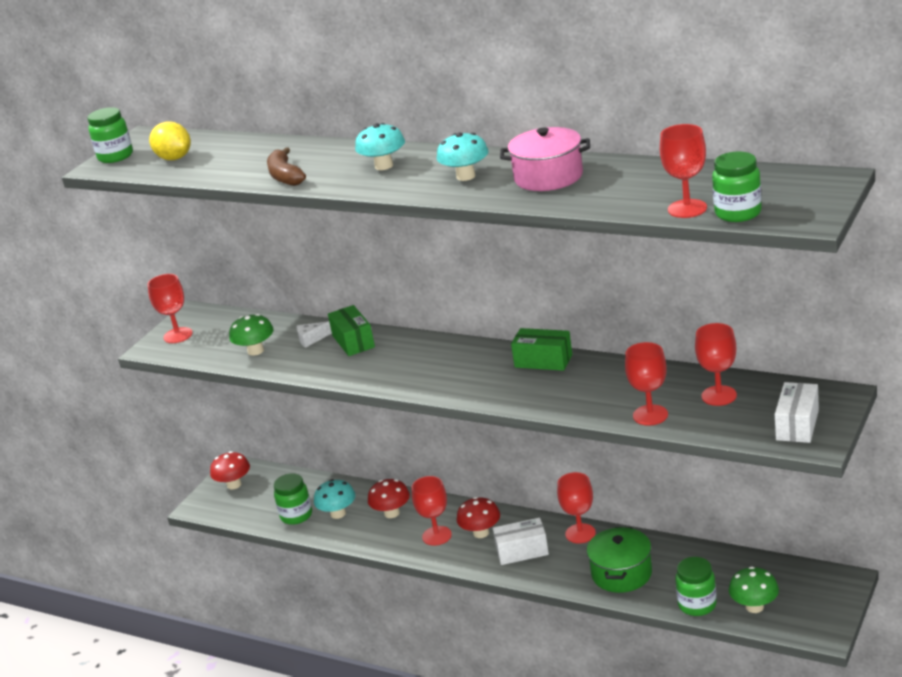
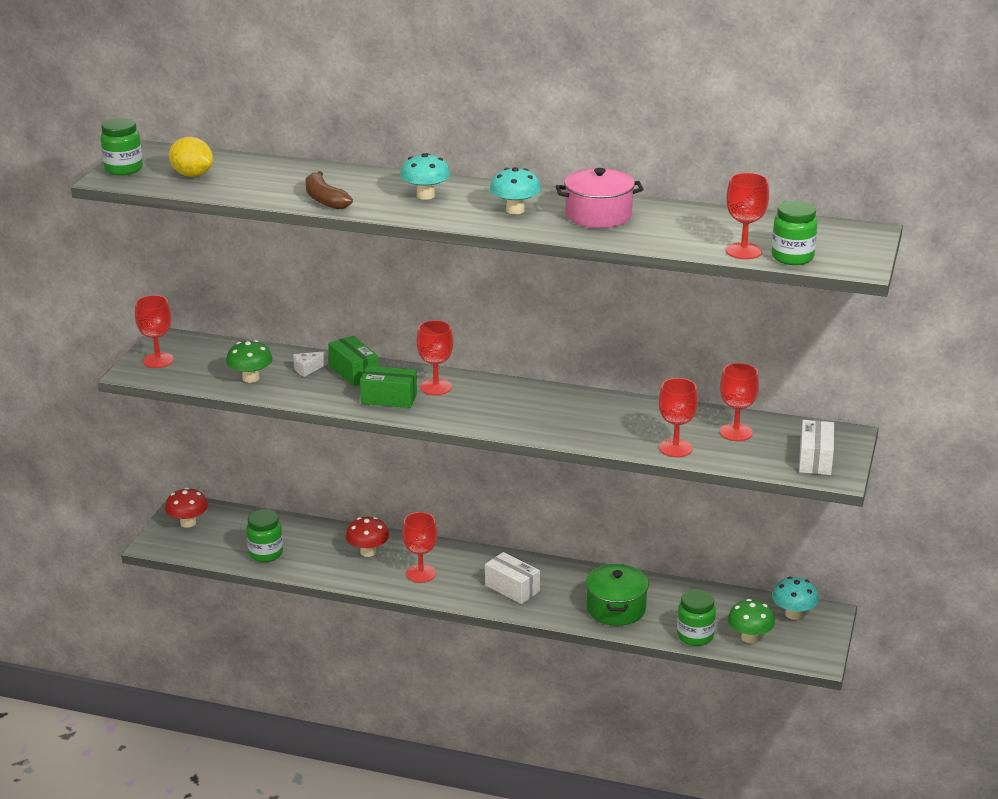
camera: 15 degrees left, 0 degrees up
(338, 514) = (310, 552): turquoise mushroom -> turquoise mushroom (793, 614)
(481, 533) = (466, 571): red mushroom -> none
(522, 551) = (512, 588): white box -> white box turned 60 degrees clockwise
(543, 361) = (556, 396): green box -> green box (389, 398)
(580, 533) = (567, 572): red goblet -> red goblet (436, 387)

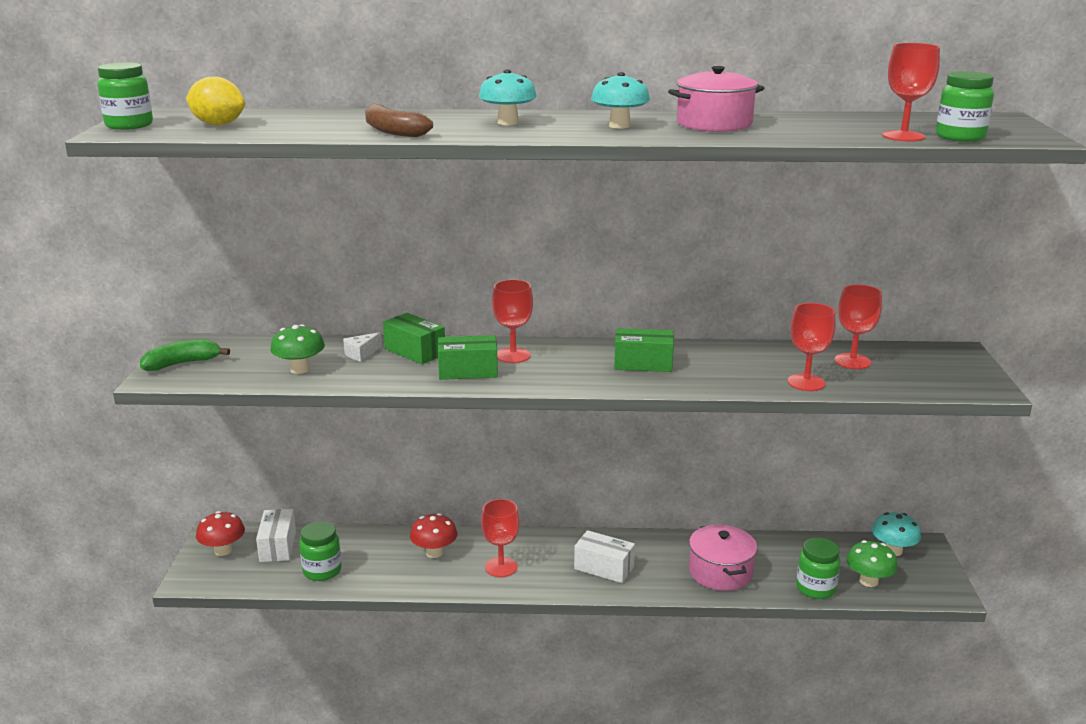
camera: 15 degrees left, 5 degrees down
(158, 360) = (182, 363): red goblet -> green banana
(544, 410) = (643, 364): none -> green box
(616, 608) = (720, 572): green pot -> pink pot
(815, 459) = (952, 376): white box -> white box (278, 546)

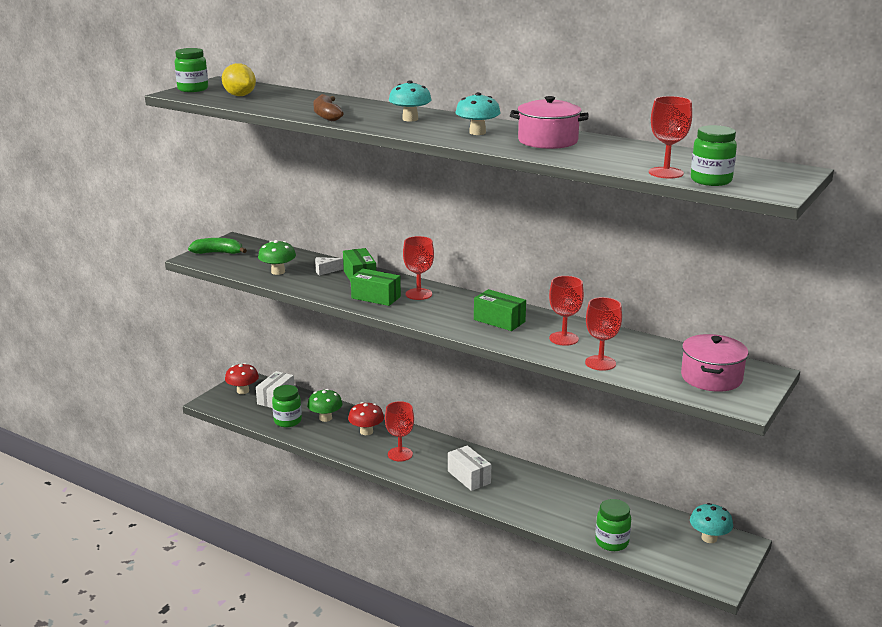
camera: 30 degrees right, 0 degrees up
(720, 572) = (550, 507): pink pot -> pink pot (711, 378)
(852, 361) = (661, 358): red goblet -> red goblet (563, 338)
(868, 581) = (661, 552): green mushroom -> green mushroom (325, 418)

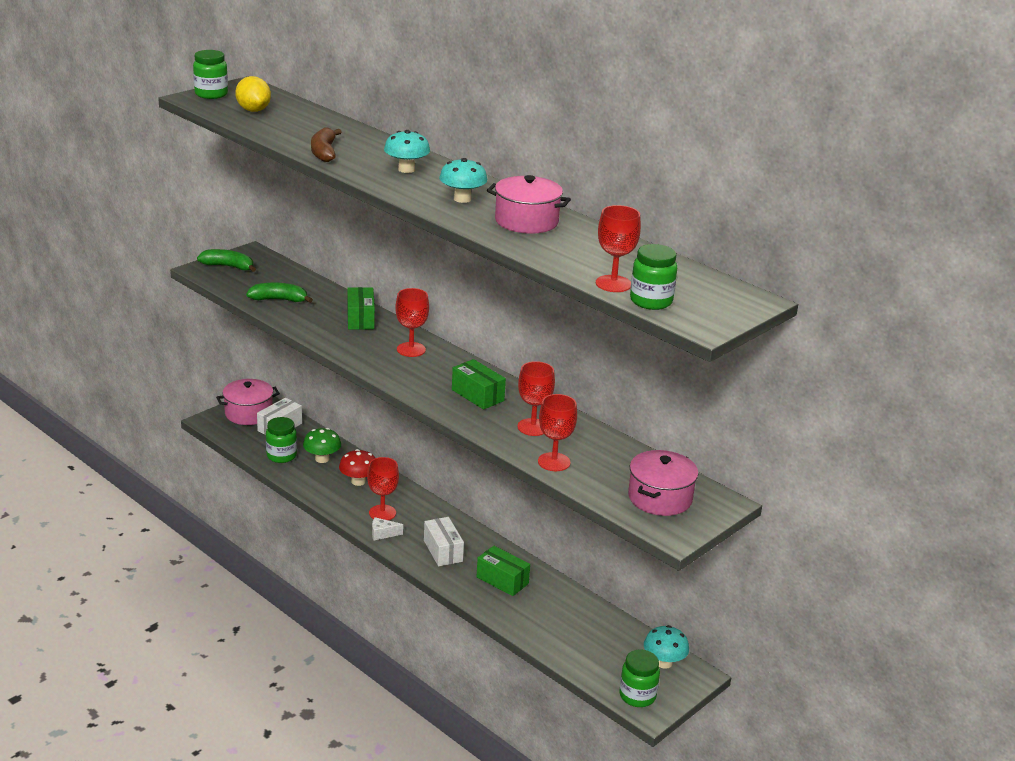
camera: 10 degrees right, 5 degrees up
(243, 391) = (248, 413): red mushroom -> pink pot
(278, 272) = (279, 300): green mushroom -> green banana
(325, 270) = (329, 305): white cheese -> white cheese (382, 534)
(376, 297) = (364, 347): green box -> green box (502, 580)
(612, 542) = (558, 648): green jar -> green jar (637, 696)

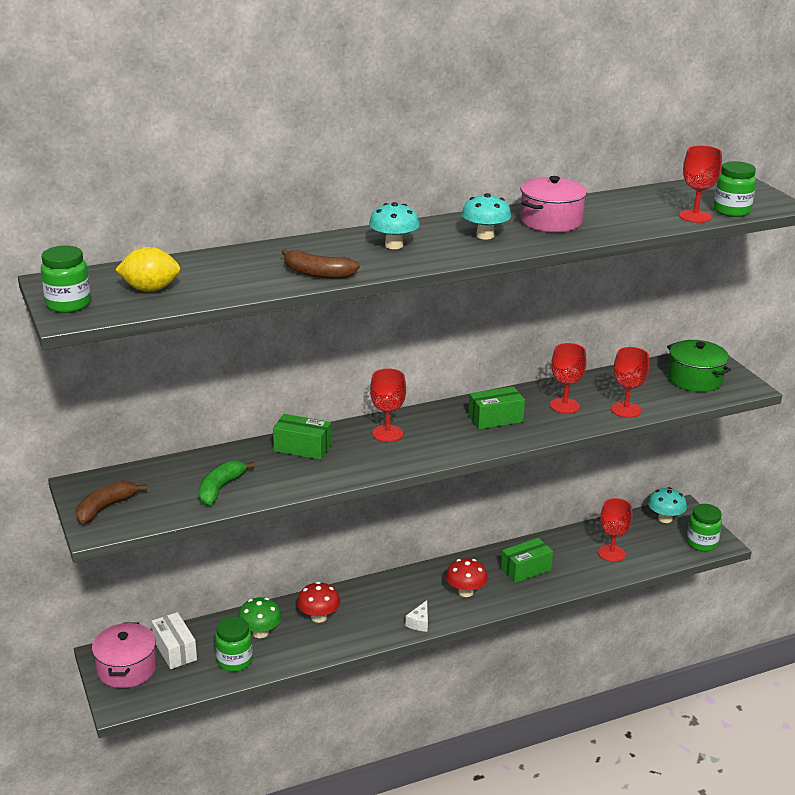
camera: 65 degrees left, 0 degrees up
(228, 266) = (105, 508): green banana -> brown banana
(382, 513) = (384, 614): red goblet -> red goblet (611, 553)
(443, 551) = (465, 592): white box -> red mushroom
(660, 498) = (695, 379): pink pot -> green pot

